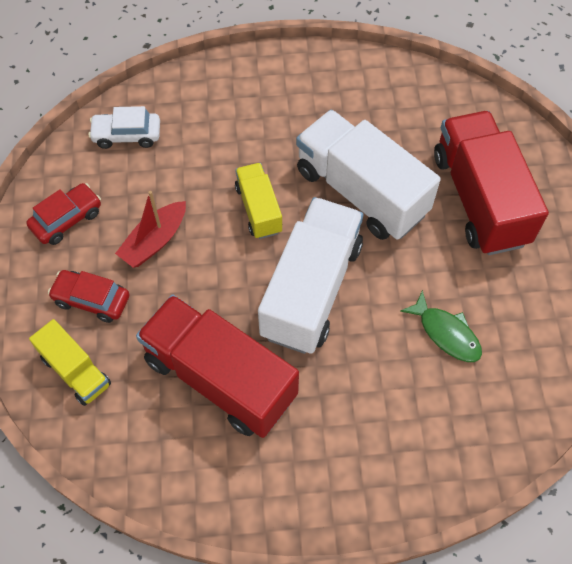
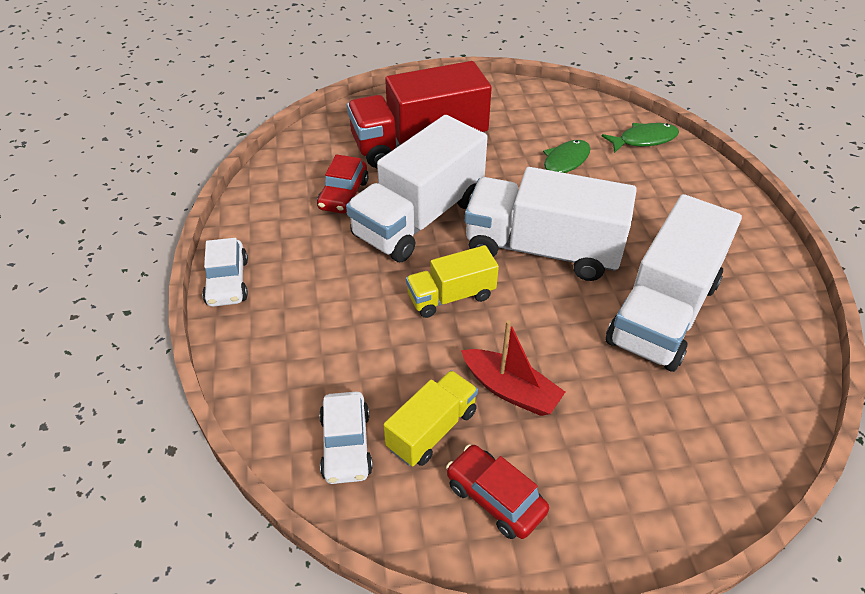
camera: 95 degrees left, 15 degrees down
(76, 371) = (707, 447): yellow truck -> yellow truck (432, 429)
(91, 300) = (608, 446): red car -> red car (343, 195)
(220, 378) = (663, 312): red truck -> white truck
(291, 59) = (227, 282): none -> white car
(494, 433) = (644, 140): none -> green fish

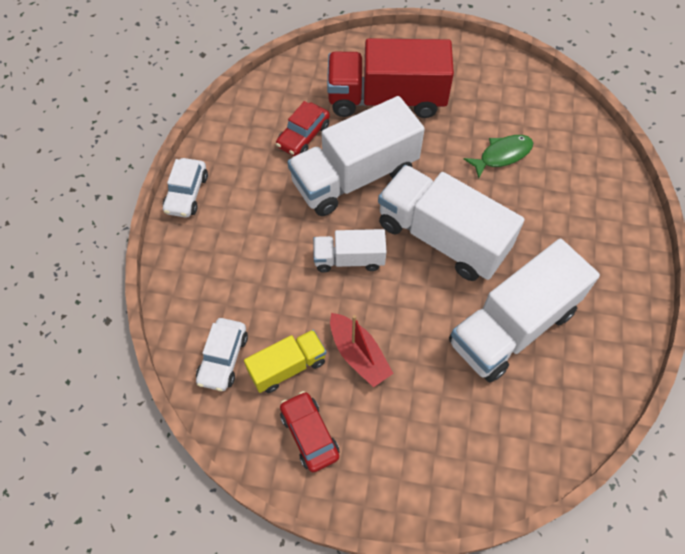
camera: 20 degrees right, 15 degrees up
(451, 296) = (349, 259): yellow truck -> white truck
(644, 140) = (589, 150): green fish -> none

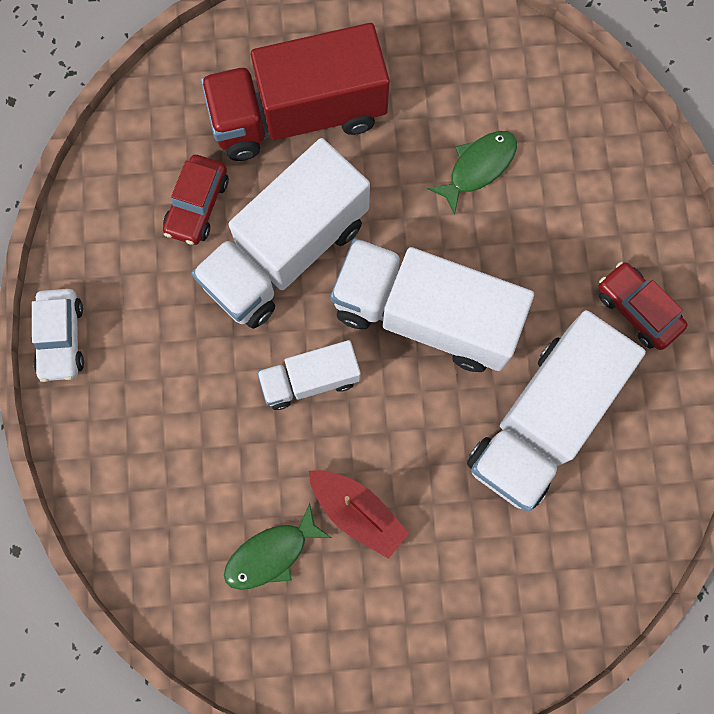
camera: 15 degrees left, 15 degrees up
(223, 358) = (185, 564): white car -> none
(287, 367) = (271, 553): yellow truck -> green fish
(309, 434) = (323, 635): red car -> red car (637, 309)

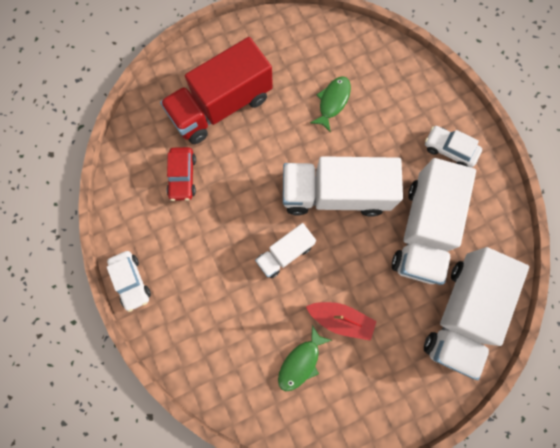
camera: 20 degrees left, 0 degrees up
(285, 252) = (243, 186): white truck -> white truck (461, 313)
(637, 309) = (449, 150): red car -> white car

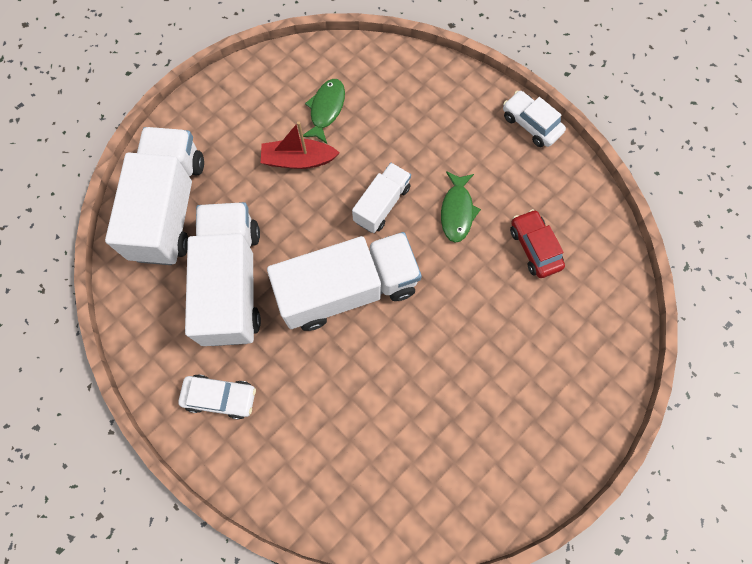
camera: 160 degrees right, 5 degrees down
(221, 106) = (532, 351): red truck -> none
(332, 102) = (392, 410): green fish -> green fish (457, 211)

